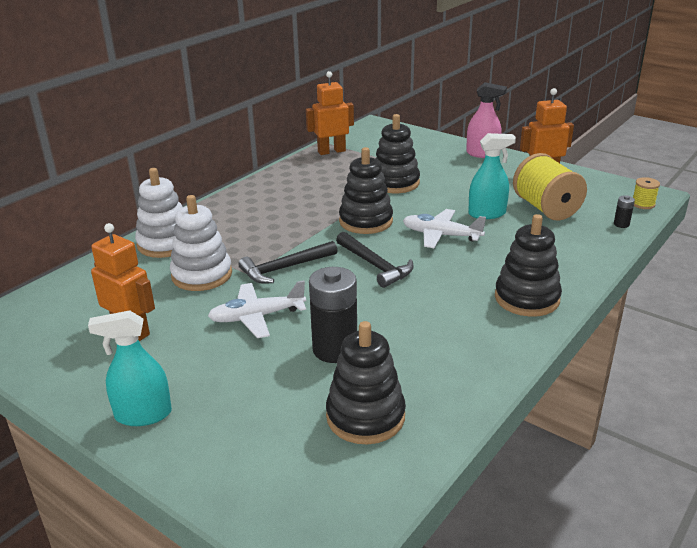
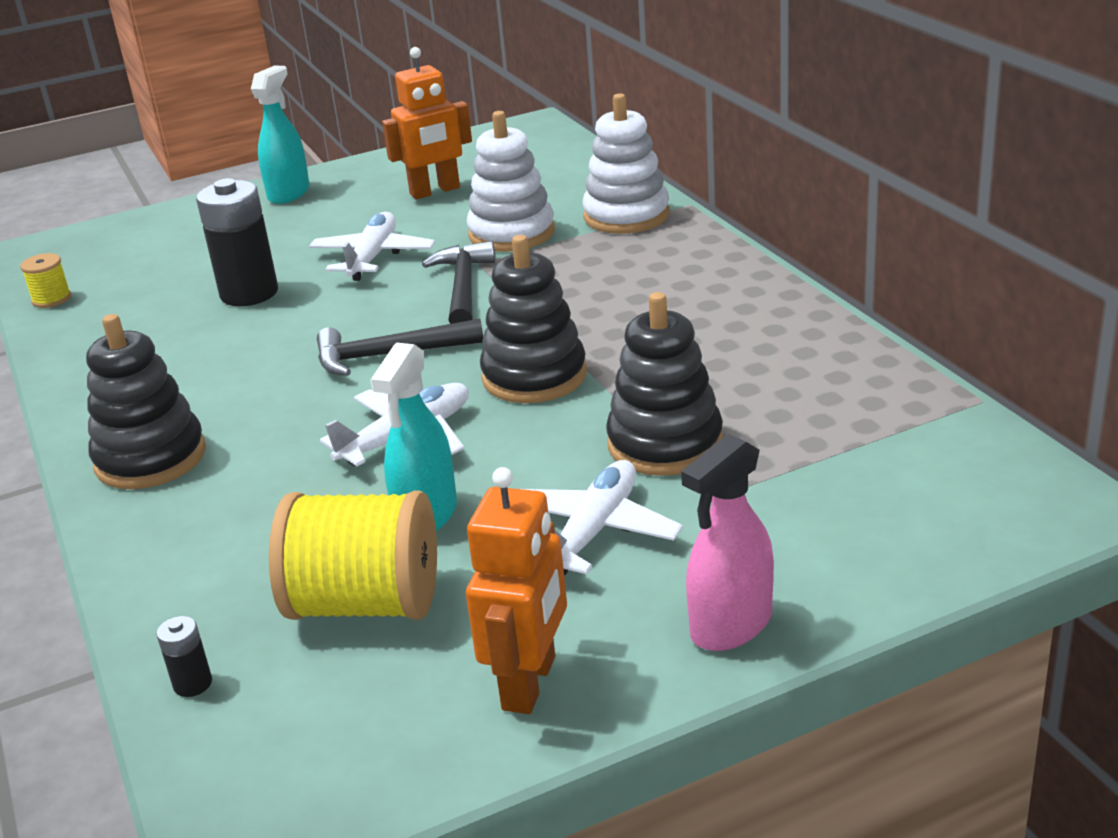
camera: 120 degrees right, 0 degrees up
(331, 151) = (902, 402): orange robot -> none
(365, 416) = (129, 291): black stacking toy -> none
(461, 182) = (594, 531): none -> white plane
(643, 204) = (220, 779): yellow spool -> yellow spool (51, 299)

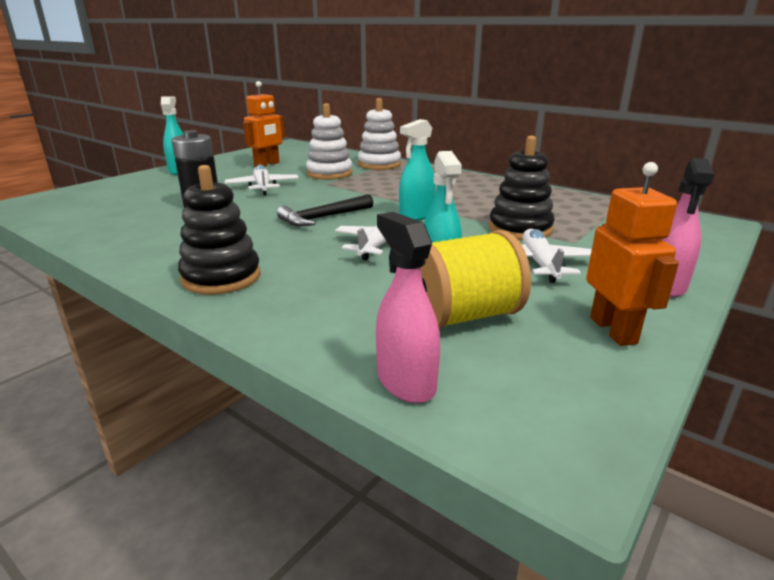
camera: 30 degrees left, 5 degrees down
(51, 299) = (58, 221): yellow spool -> none
(193, 684) = (405, 382): black battery -> pink spray bottle
(463, 287) = (330, 192): black hammer -> none
(534, 376) = (416, 215): black stacking toy -> turquoise spray bottle

